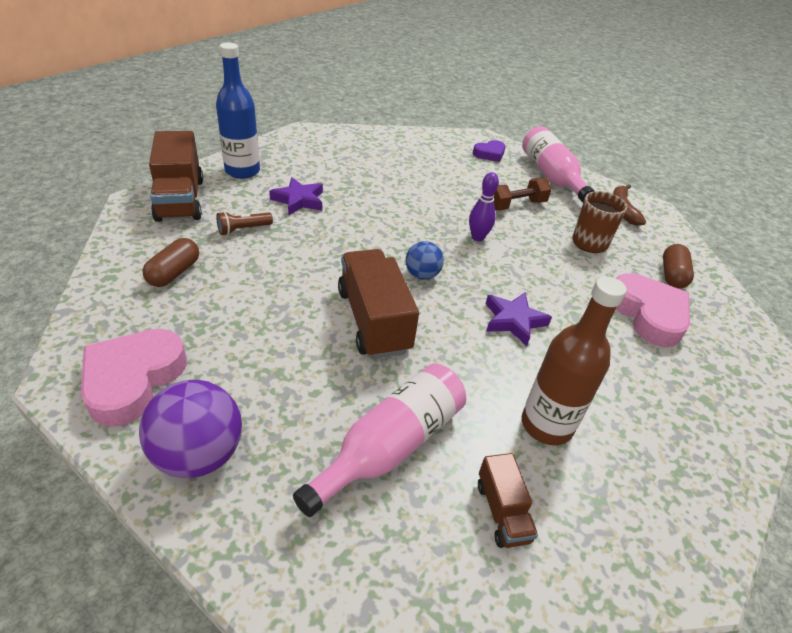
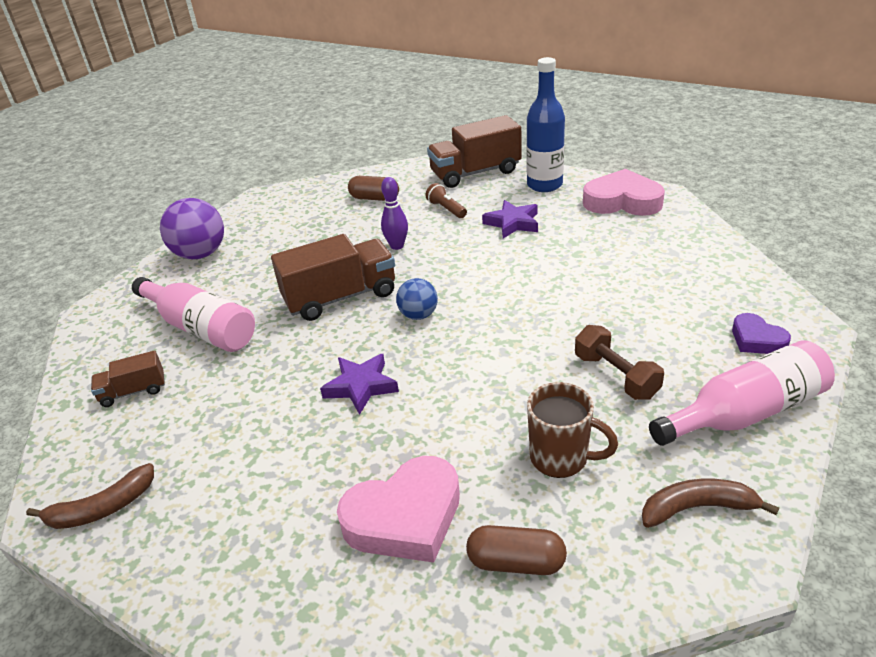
camera: 90 degrees right, 5 degrees down
(133, 379) = (262, 216): pink heart -> pink heart (622, 201)
(477, 237) = (511, 347): purple bowling pin -> purple bowling pin (397, 246)
(546, 425) = (216, 415): brown bottle -> none
(677, 518) = (102, 508): none -> brown banana

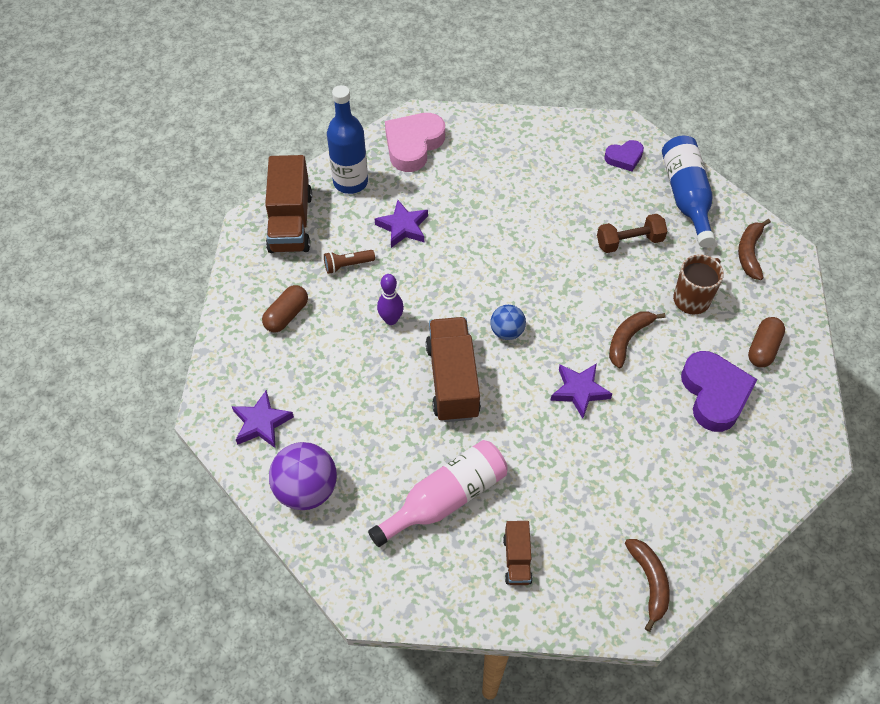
camera: 75 degrees left, 20 degrees up
(262, 218) = (261, 423): none -> purple star
(405, 517) = (714, 394): pink heart -> purple heart
(456, 409) = (628, 339): none -> brown banana
(745, 412) = (686, 197): pink bottle -> blue bottle

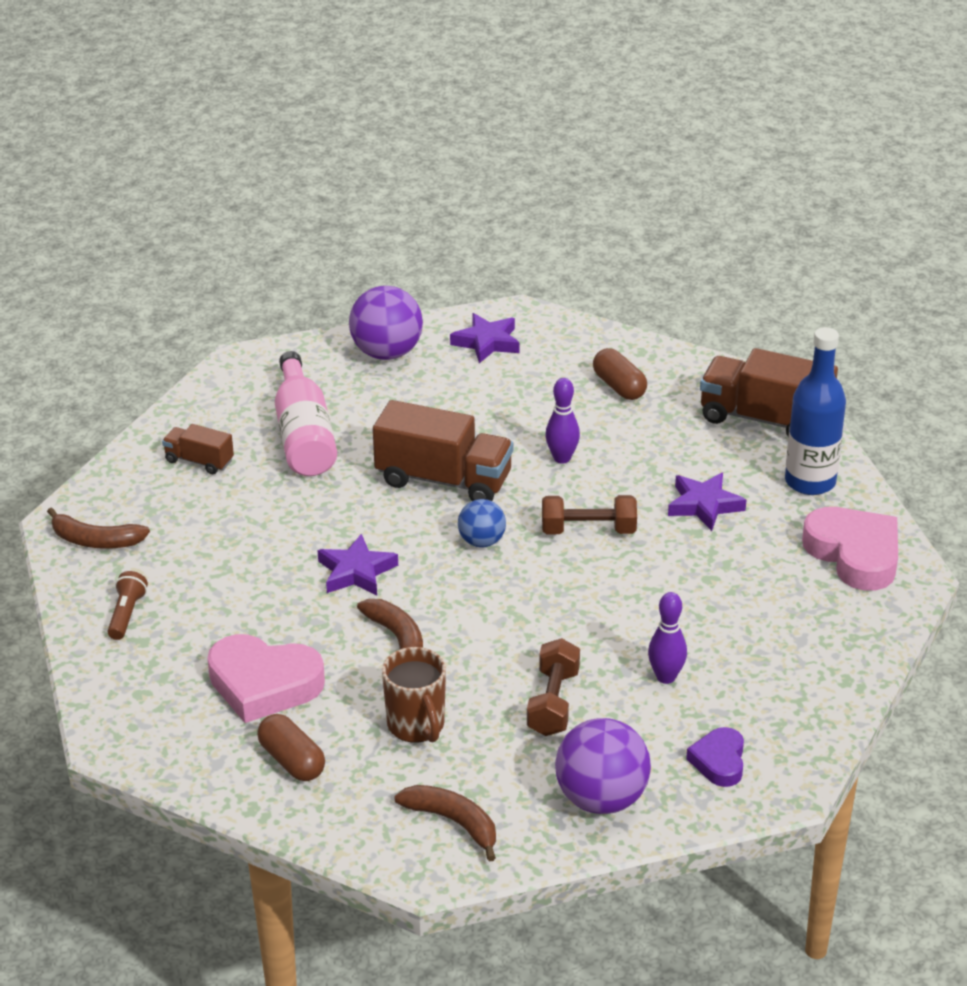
camera: 115 degrees right, 20 degrees down
(347, 265) = (667, 446): brown flashlight -> brown flashlight (126, 614)
(462, 278) = (588, 530): none -> brown dumbbell
(574, 198) = (666, 677): none -> purple bowling pin
(686, 197) = (601, 799): blue bottle -> purple ball
(714, 394) = (264, 684): purple heart -> pink heart

